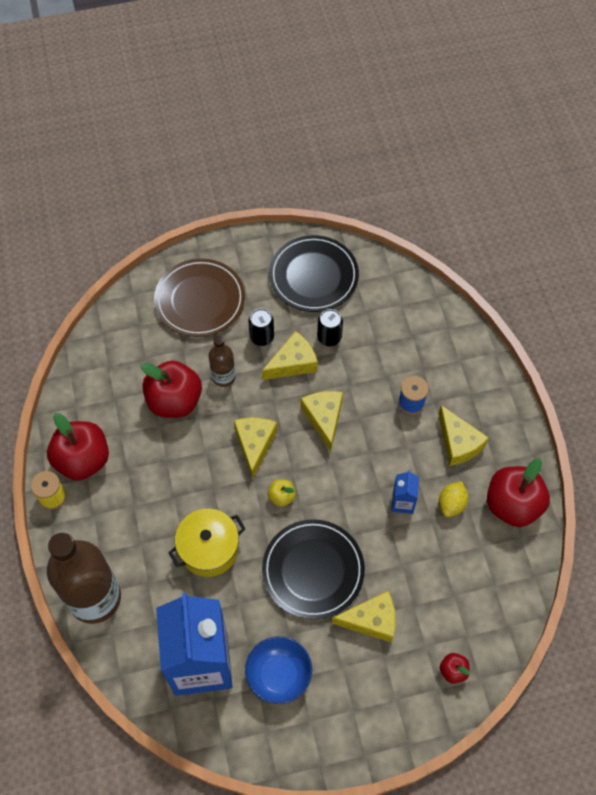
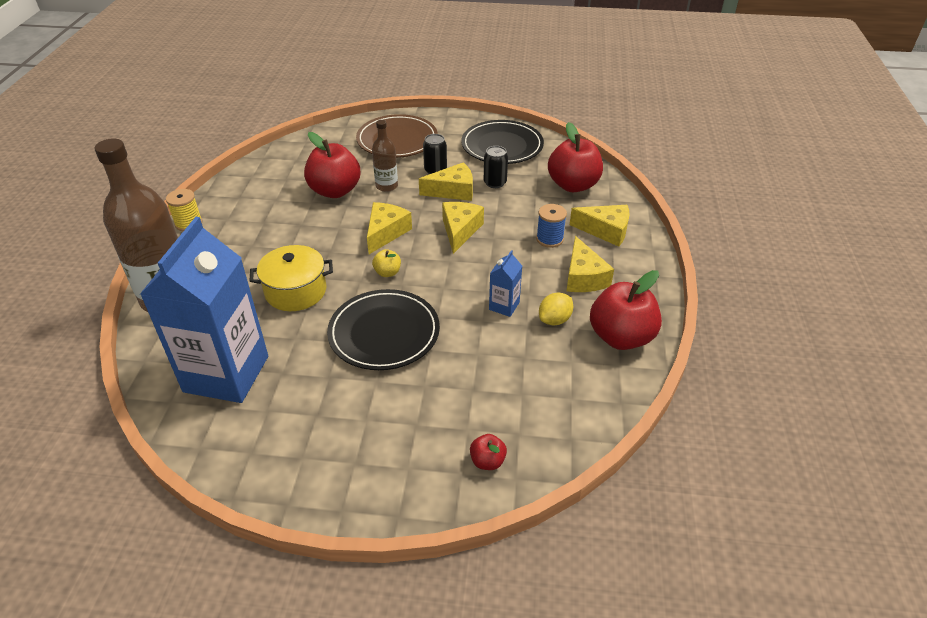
camera: 20 degrees right, 20 degrees down
(83, 460) = (232, 208): red apple -> red apple (573, 185)
(279, 675) = (296, 407): blue bowl -> none
(371, 620) = (420, 389): yellow cheese -> yellow cheese (605, 231)

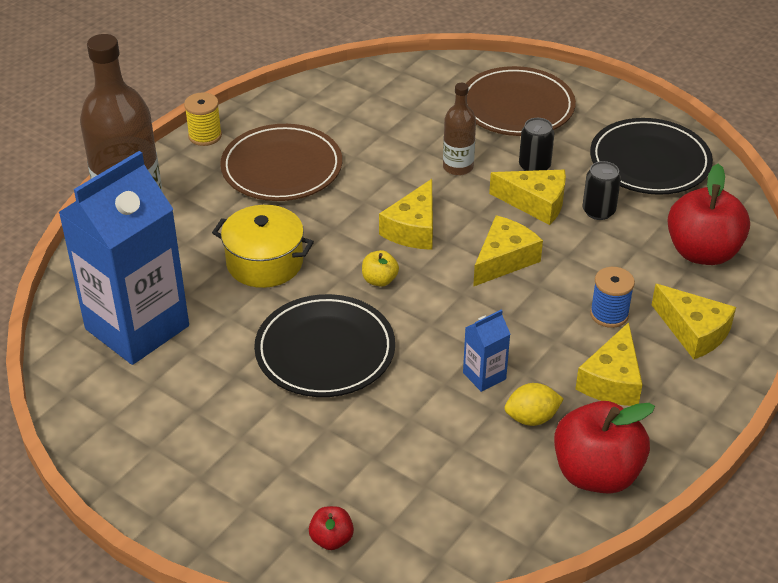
camera: 30 degrees right, 0 degrees up
(263, 225) = (282, 168): none -> brown plate
(335, 191) = (392, 151): red apple -> none
(386, 232) = (413, 229): yellow cheese -> yellow cheese turned 150 degrees clockwise

